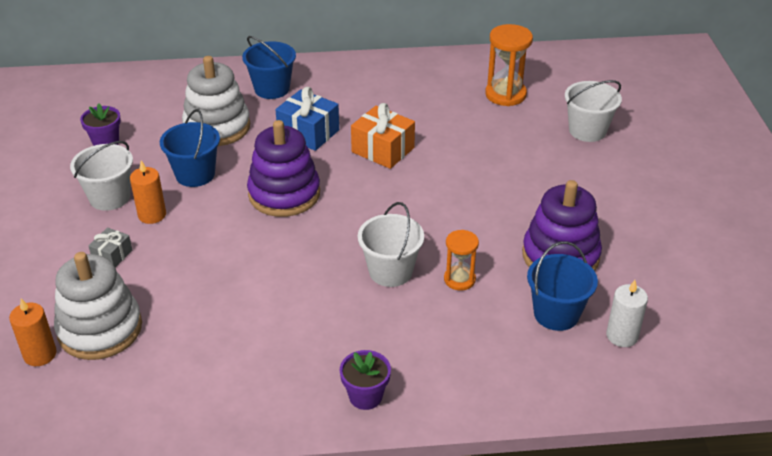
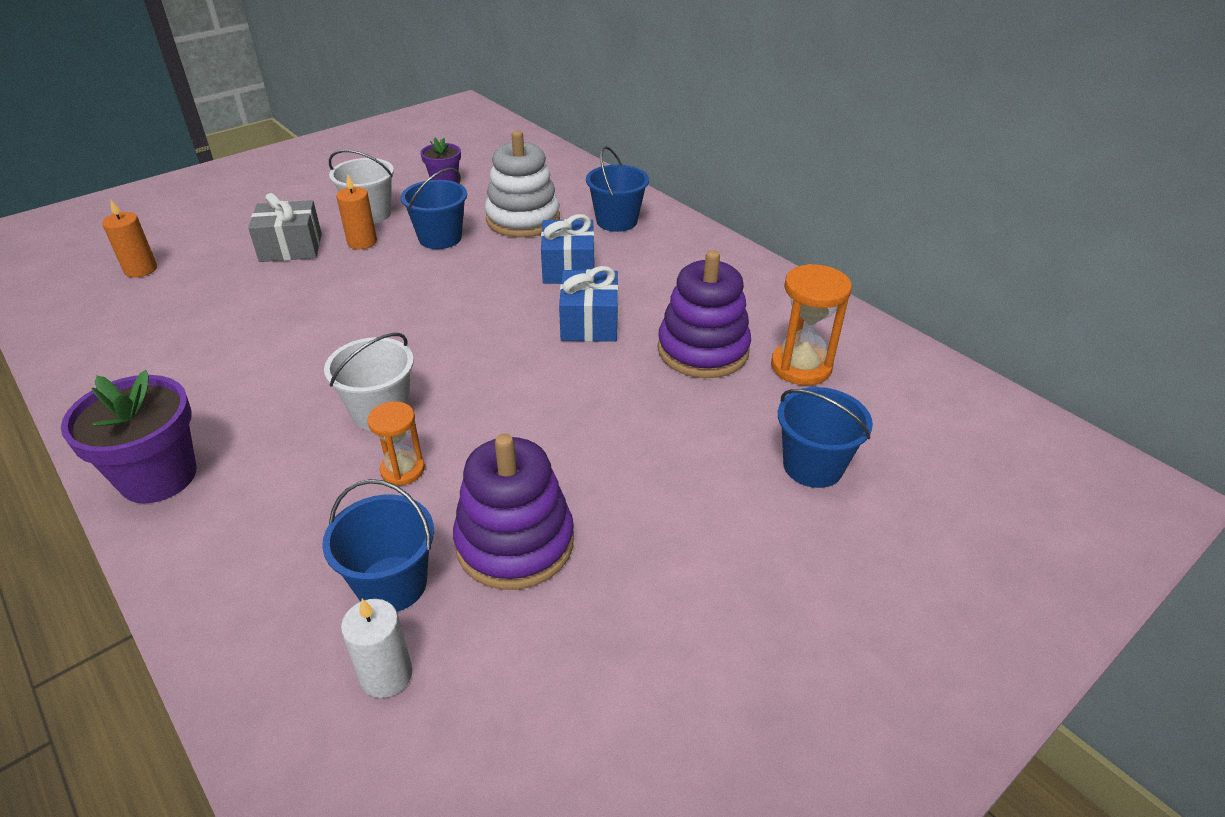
camera: 55 degrees right, 0 degrees up
(100, 329) = (187, 282): white stacking toy -> none
(112, 255) = (291, 247): grey gift -> grey gift, size x1.78
(284, 194) = (454, 295): purple stacking toy -> purple stacking toy (703, 350)
(365, 396) = (158, 477): purple flower pot -> purple flower pot, size x1.73
(383, 150) = (589, 323): orange gift -> blue gift
(587, 130) = (813, 466): white bucket -> blue bucket

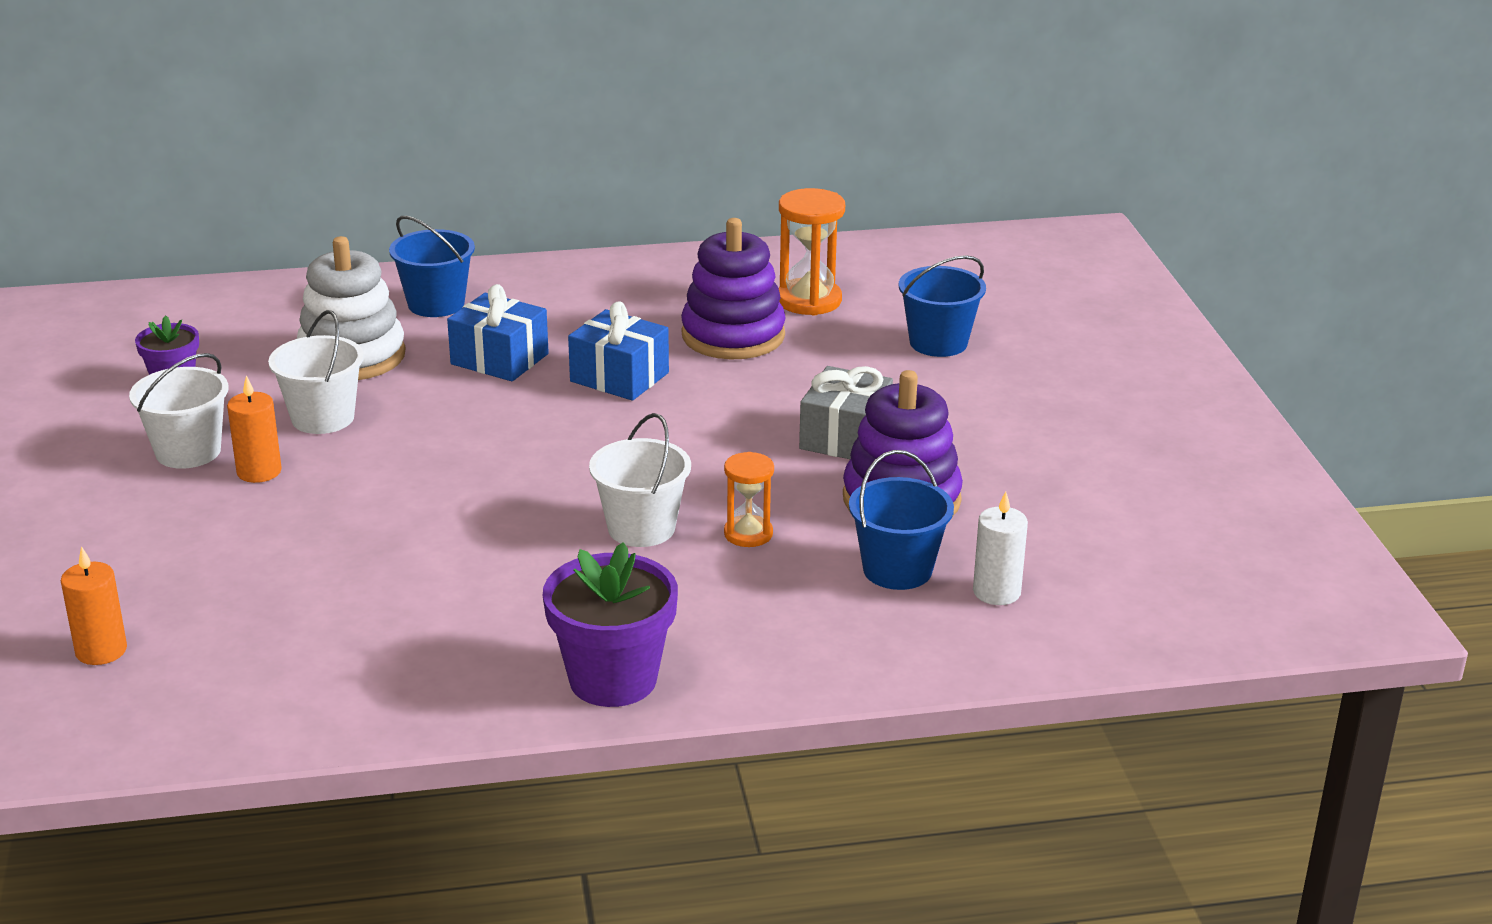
camera: 60 degrees left, 10 degrees down
(291, 247) = (201, 524): grey gift -> grey gift (845, 437)
(440, 238) = (322, 418): blue bucket -> white bucket

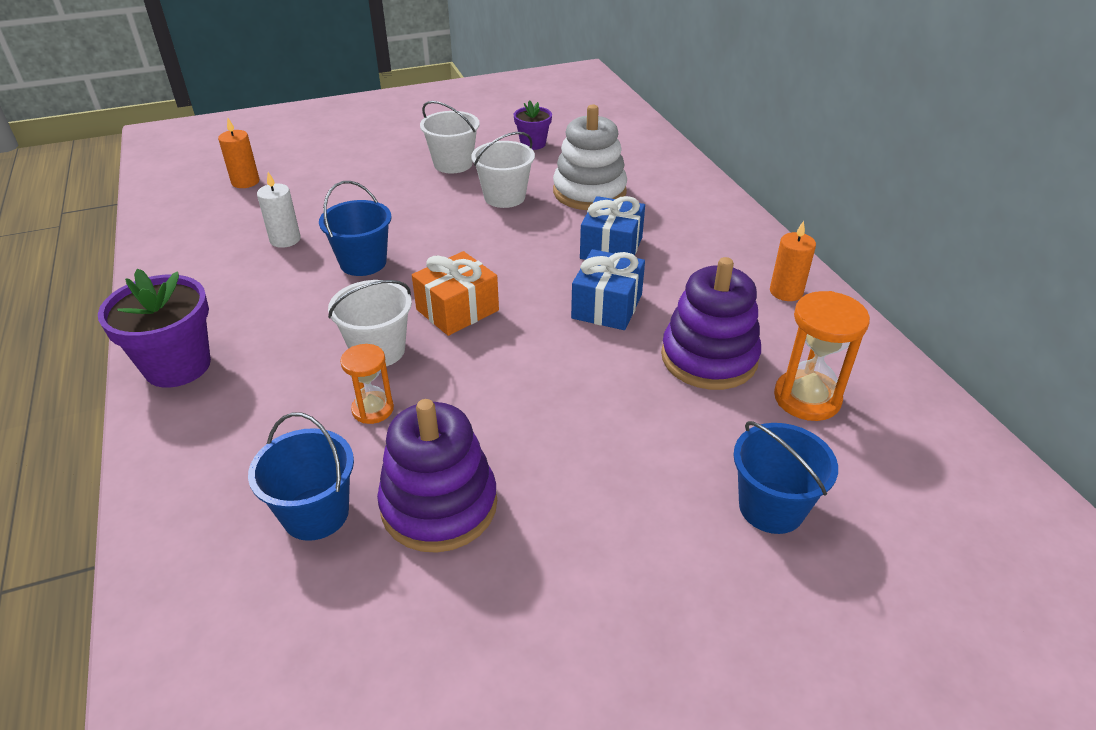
camera: 80 degrees right, 10 degrees up
(259, 471) = (434, 189): orange candle -> orange candle (786, 292)
(436, 304) = (680, 209): blue bucket -> blue bucket (363, 262)
(582, 471) = (457, 310): none -> orange gift
(845, 437) = (547, 452): grey gift -> none
(996, 592) = (273, 596): white candle -> white candle (285, 239)

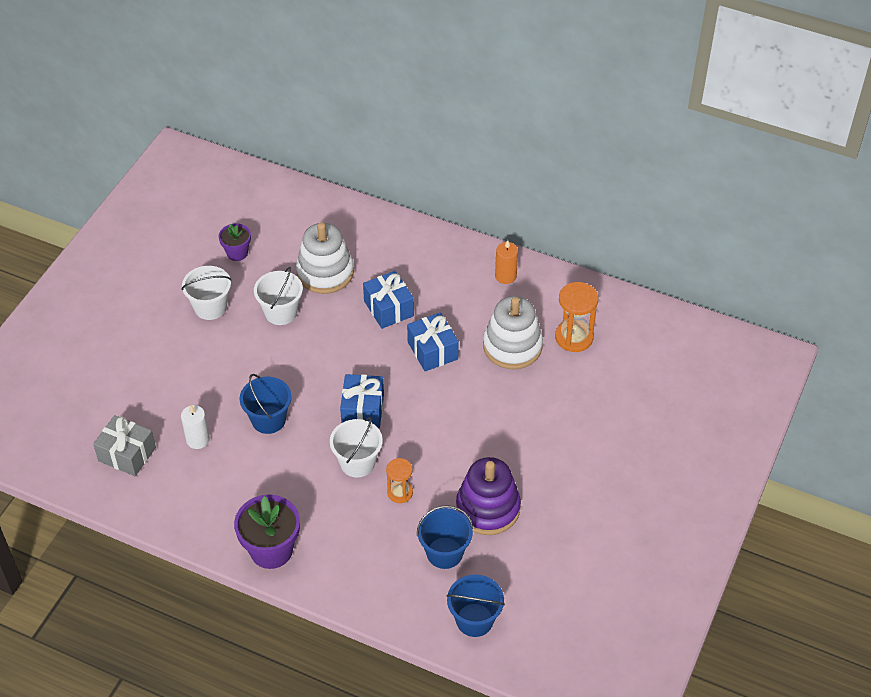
camera: 45 degrees left, 10 degrees up
(221, 215) = (127, 454): none -> grey gift
(245, 182) = (96, 419): orange candle -> none
(457, 310) = (362, 410): orange gift -> blue gift
(709, 358) = (512, 346): purple stacking toy -> white stacking toy
(771, 507) = (610, 404): blue bucket -> blue bucket (474, 620)

